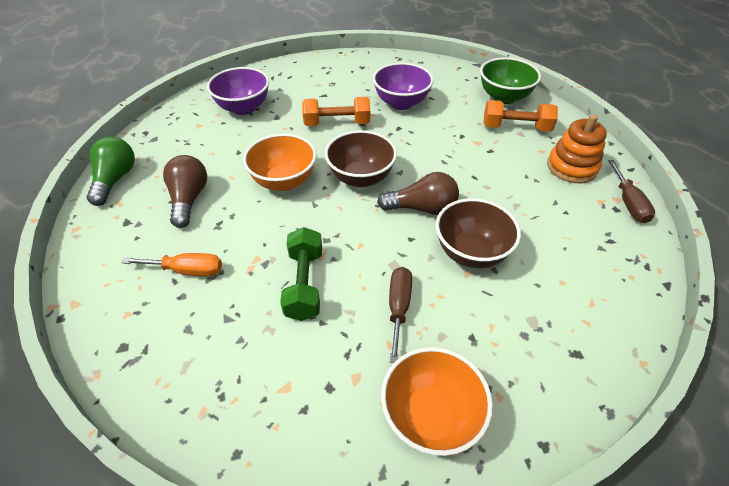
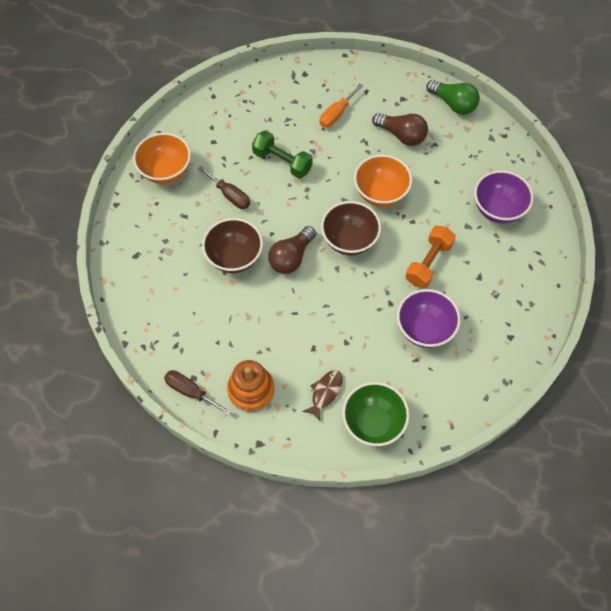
camera: 125 degrees right, 15 degrees up
(516, 127) = (325, 393): orange dumbbell -> brown fish

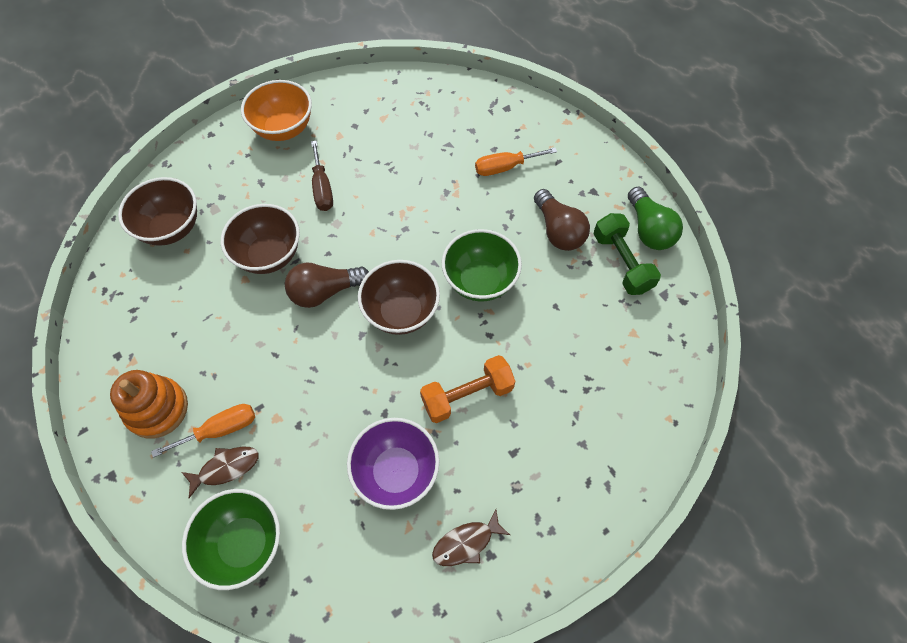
camera: 35 degrees right, 0 degrees up
(150, 281) = (171, 228): none -> brown bowl
(191, 392) = (101, 368): brown screwdriver -> none
(282, 162) = (404, 185): green dumbbell -> green dumbbell (621, 262)
(301, 375) = (220, 430): none -> orange screwdriver
(380, 193) = (480, 281): orange bowl -> green bowl
(493, 339) = (466, 542): none -> brown fish
(498, 209) = (603, 384): purple bowl -> none

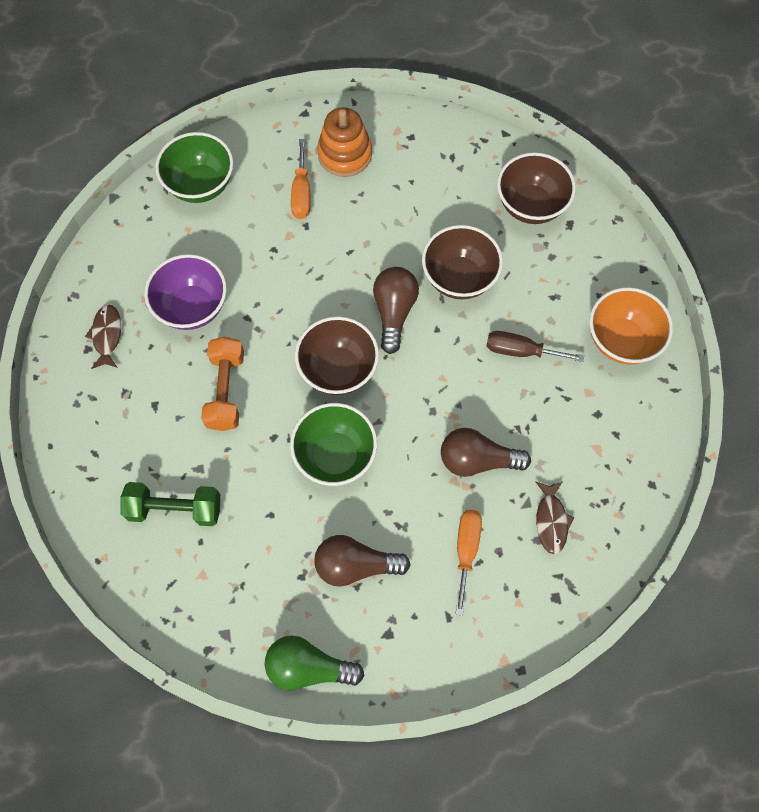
camera: 115 degrees right, 5 degrees up
(225, 468) = (266, 188): brown fish -> brown fish (551, 520)
(431, 185) = (477, 460): none -> brown light bulb
(621, 262) = (284, 611): green dumbbell -> green dumbbell (175, 509)

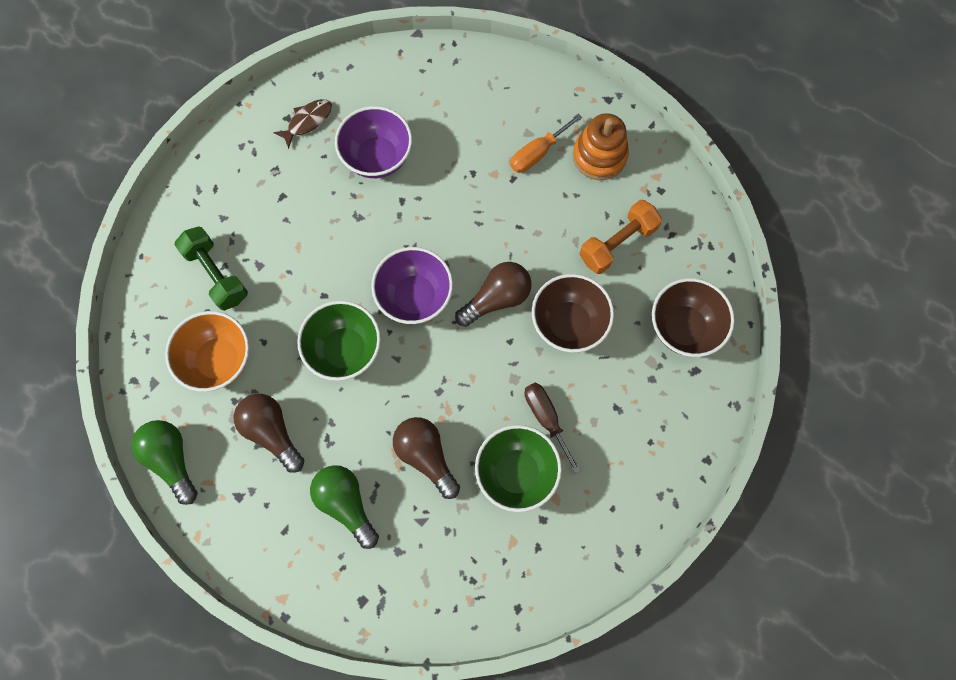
camera: 50 degrees right, 5 degrees up
(200, 185) = (480, 80): green bowl -> green bowl (516, 472)
(226, 390) = (332, 234): orange dumbbell -> orange dumbbell (617, 243)
(338, 369) = (415, 297): brown bowl -> purple bowl
(466, 551) = (346, 504): orange screwdriver -> green light bulb
(551, 520) = (422, 550): brown fish -> none
(621, 340) = (625, 491): orange bowl -> orange bowl (219, 360)

